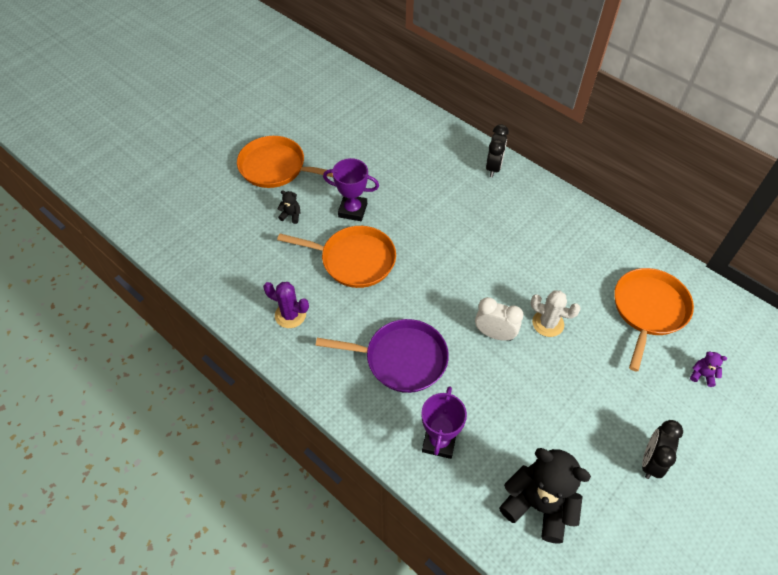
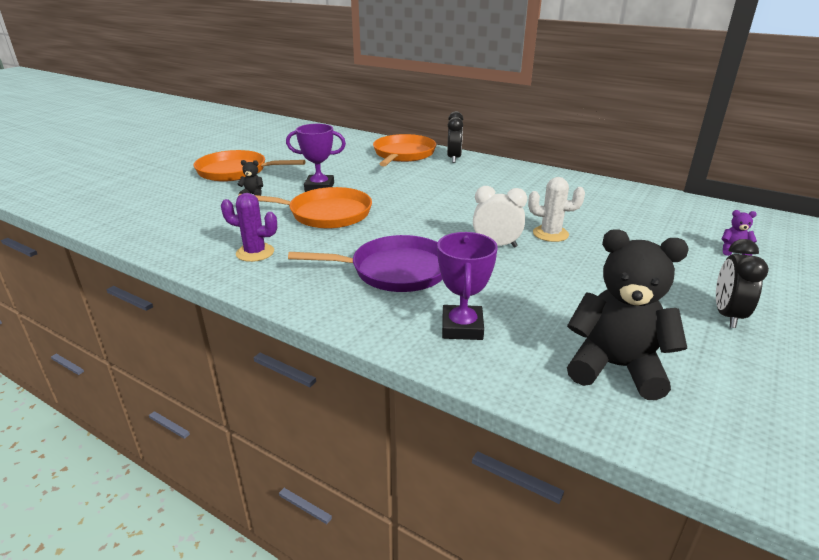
camera: 10 degrees left, 25 degrees down
(648, 310) = (648, 218): orange pan -> orange pan (403, 154)

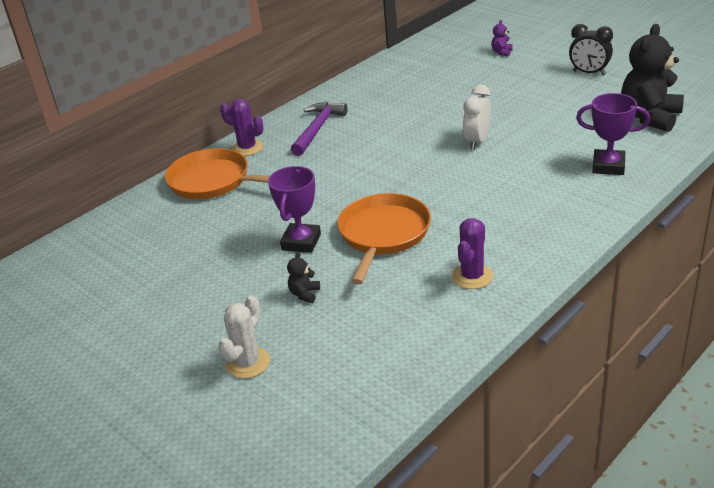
camera: 75 degrees left, 5 degrees up
(236, 171) = (207, 319): orange pan -> none
(395, 270) = (518, 192): purple pan -> none
(454, 158) = (247, 148): black clock -> purple cactus
(494, 177) = (317, 129): none -> purple hammer
(550, 234) = (460, 115): white cactus -> white cactus (248, 363)

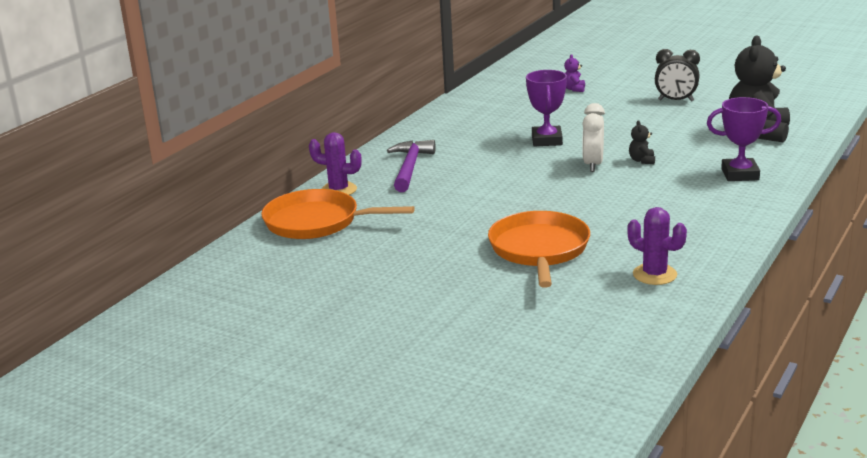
camera: 15 degrees left, 10 degrees down
(248, 363) = (457, 371): white cactus -> none
(301, 242) = (452, 264): purple trophy -> purple trophy (547, 140)
(304, 294) = (484, 307): black teddy bear -> black teddy bear (642, 160)
(472, 276) = (654, 274): purple cactus -> purple cactus turned 60 degrees counterclockwise

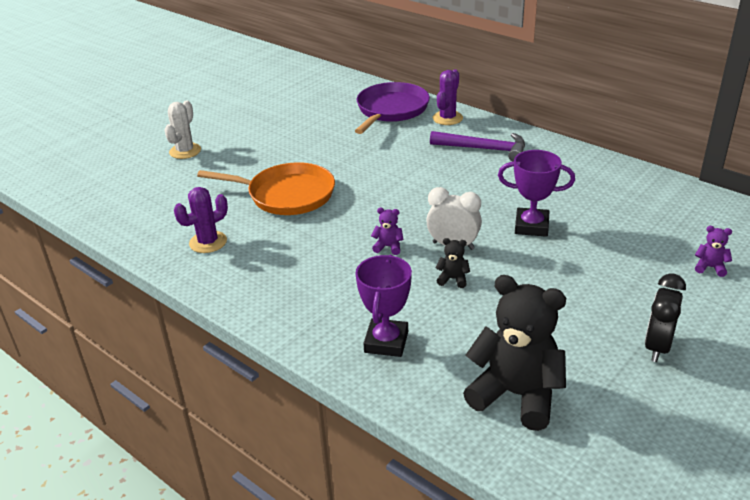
camera: 100 degrees right, 10 degrees up
(316, 222) = (391, 110): orange pan -> purple pan
(453, 339) = (185, 151): none -> white cactus
(610, 189) = (388, 247): none -> purple teddy bear

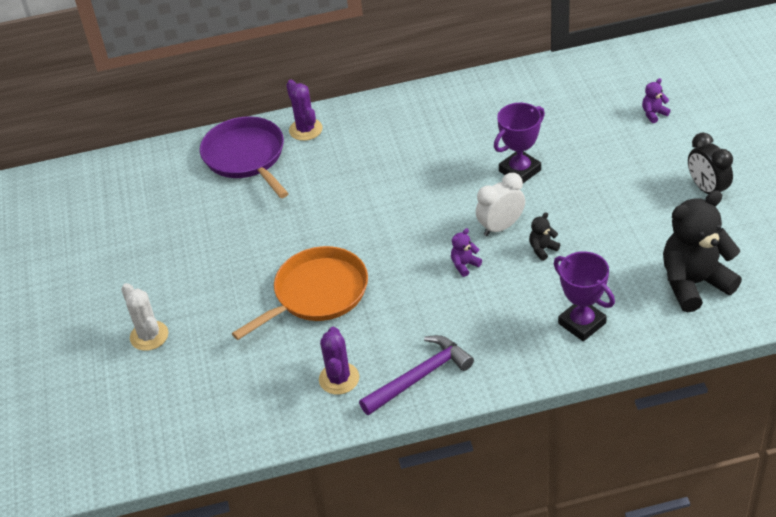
camera: 50 degrees left, 10 degrees up
(484, 149) = (383, 136): purple hammer -> purple hammer (420, 377)

